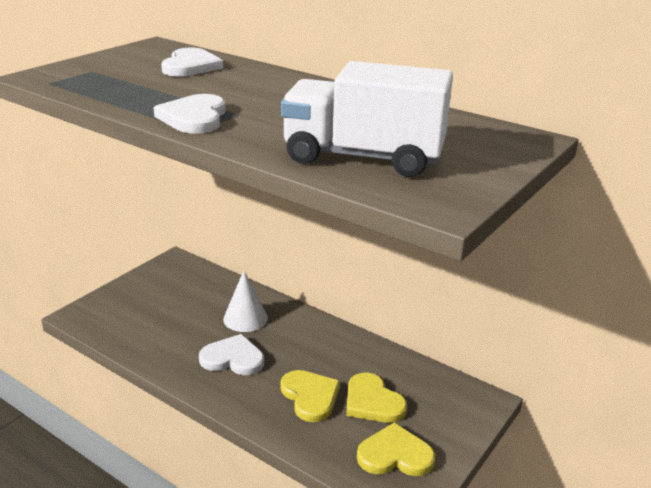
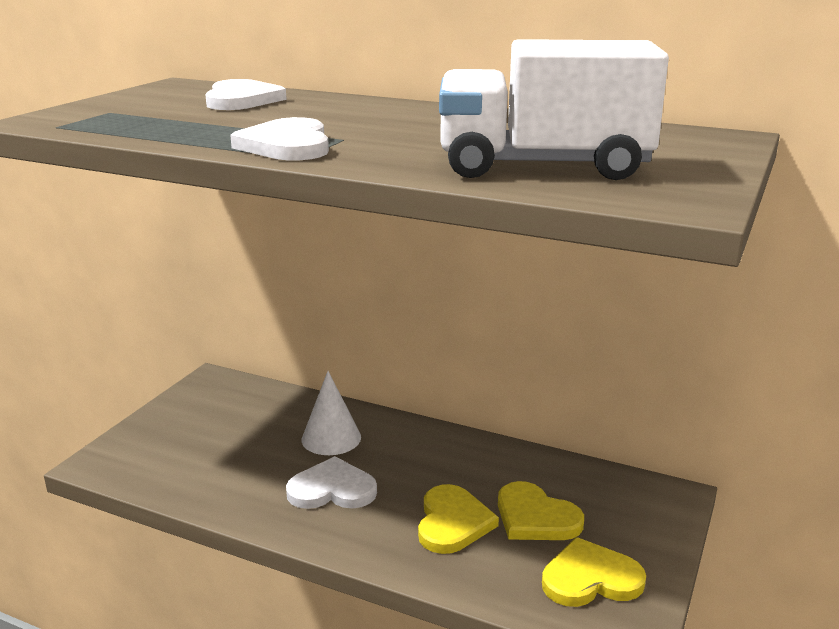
camera: 10 degrees left, 5 degrees down
(310, 396) = (452, 522): yellow heart -> yellow heart turned 45 degrees clockwise

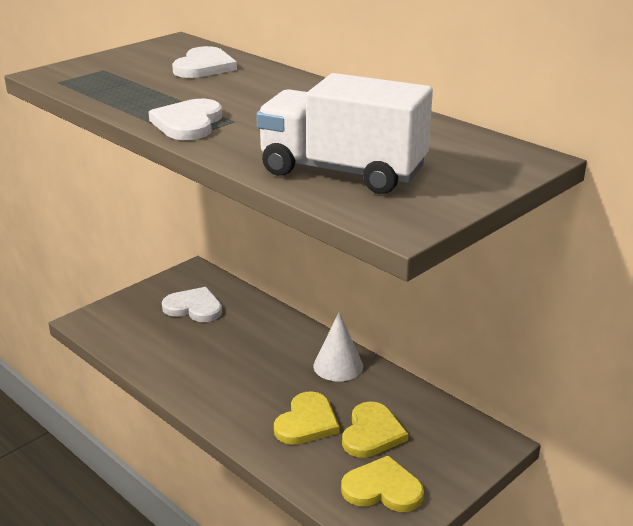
camera: 20 degrees right, 5 degrees up
(331, 438) = (256, 336): white cone -> white cone (338, 366)
(332, 489) = (234, 377): white heart -> white heart (194, 307)
(535, 517) = (372, 433): yellow heart -> yellow heart turned 135 degrees counterclockwise

